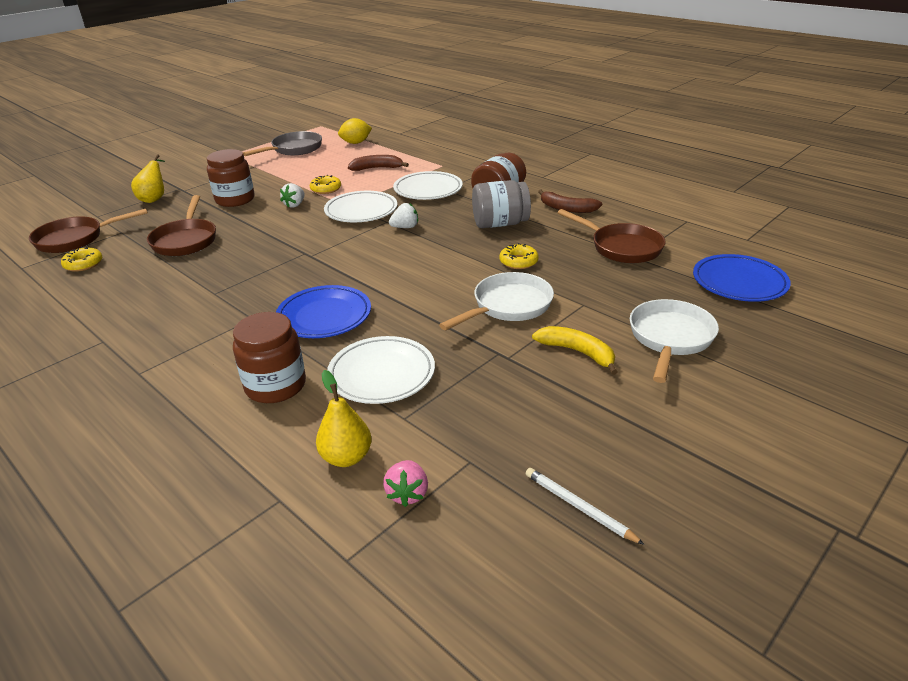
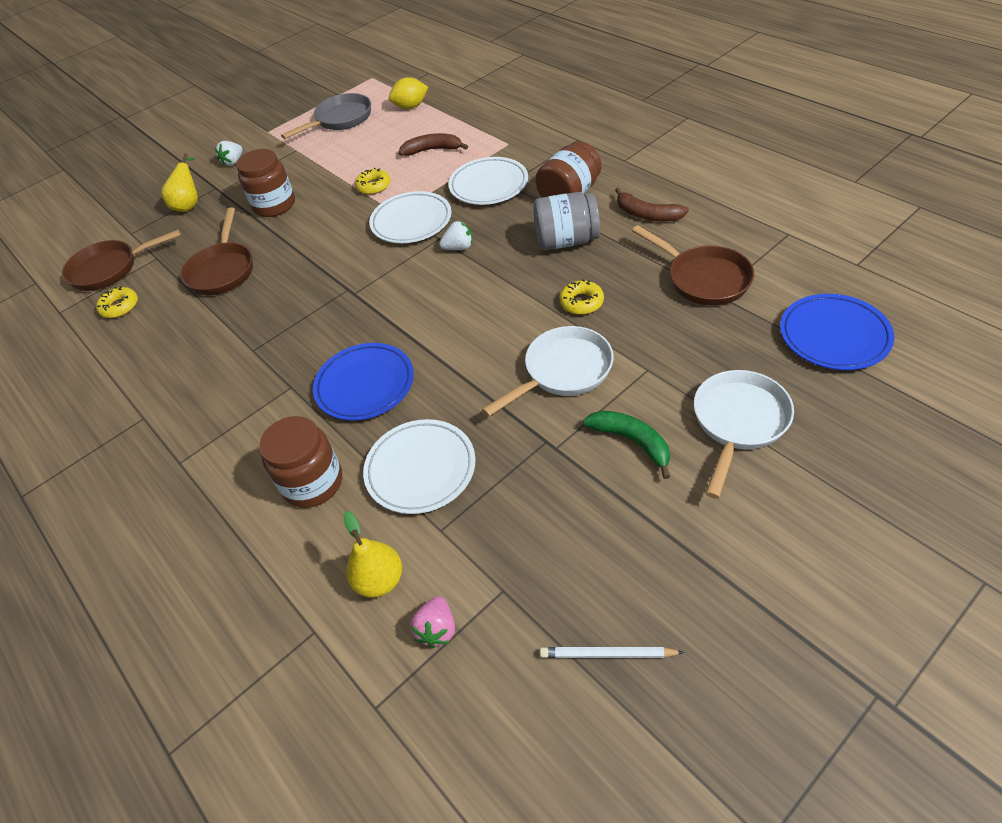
camera: 10 degrees right, 15 degrees up
(295, 205) = (339, 212): white strawberry -> white strawberry (233, 162)
(578, 352) = (632, 441): yellow banana -> green banana
(579, 507) = (607, 654): white pencil -> white pencil turned 45 degrees counterclockwise

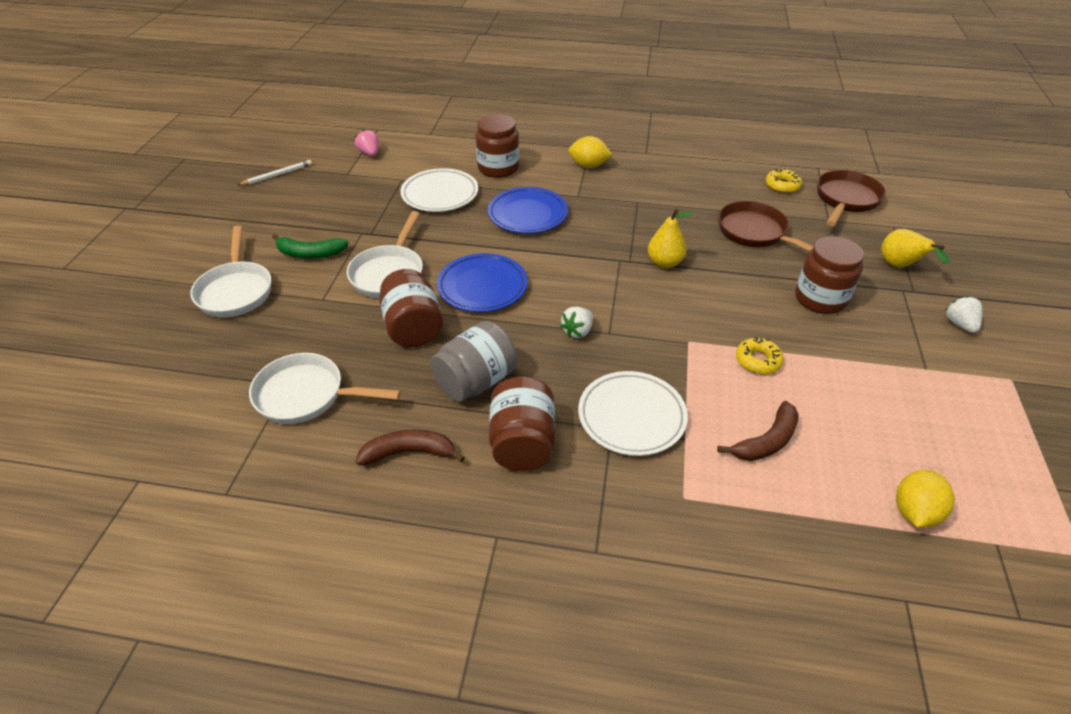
camera: 135 degrees right, 5 degrees down
(221, 429) = (588, 165): none -> yellow lemon
(340, 120) = (963, 439): grey pan -> none
(380, 580) = (415, 155): yellow pear -> yellow pear (664, 262)
(411, 221) = (658, 338): white plate -> none
(581, 302) = (413, 328): yellow donut -> brown jar
(703, 278) = (307, 395): brown pan -> white pan
(834, 336) = (163, 385): blue plate -> blue plate (482, 287)

